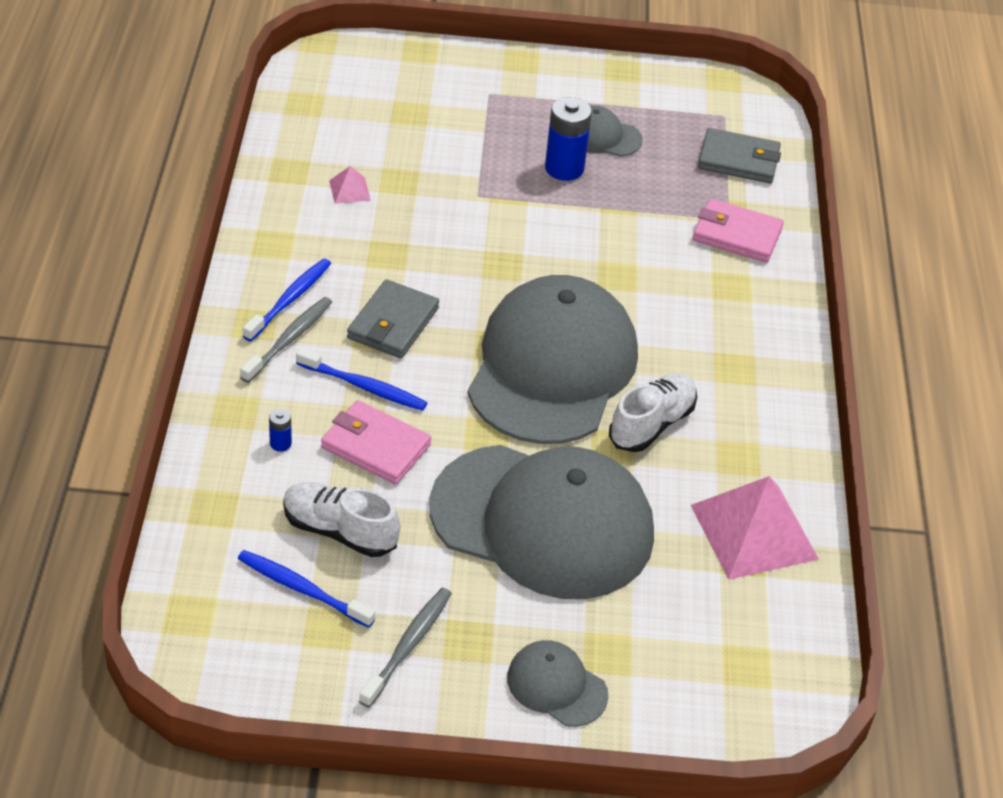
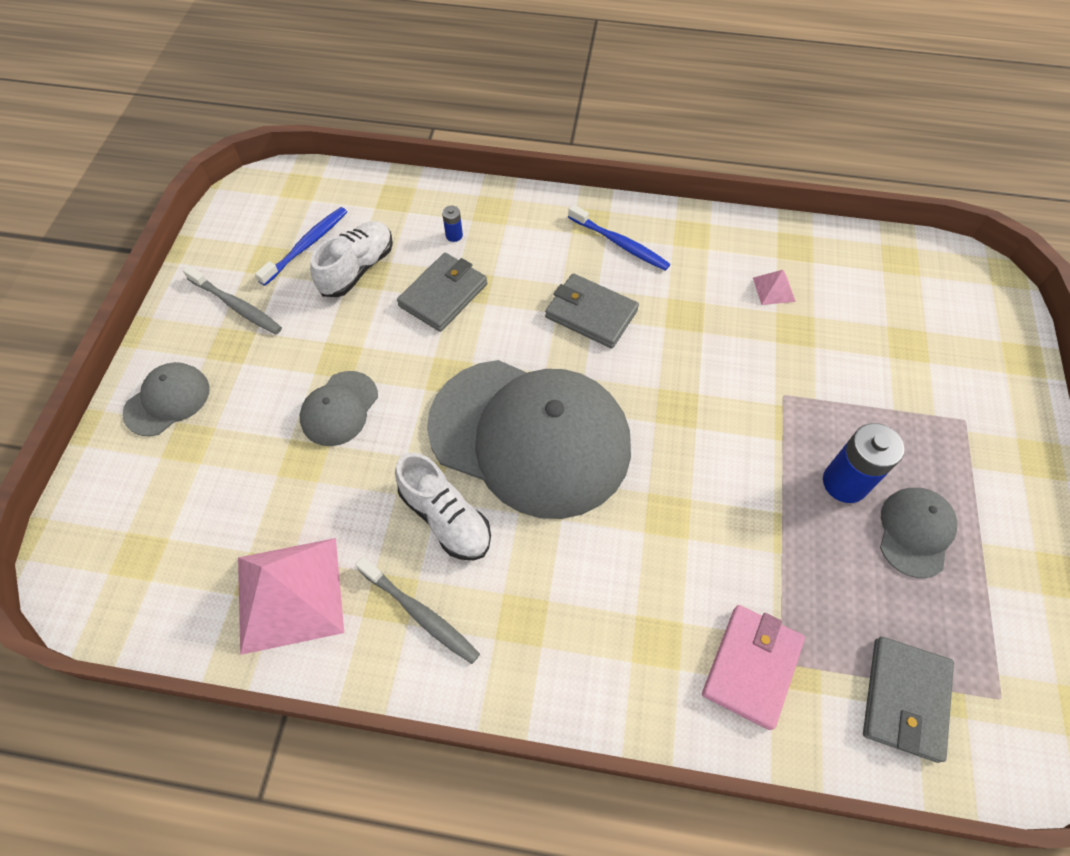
camera: 100 degrees right, 15 degrees up
(289, 340) = (570, 242): grey toothbrush -> grey toothbrush (420, 613)
(363, 386) = (513, 289): blue toothbrush -> none
(376, 446) = (443, 295): pink wallet -> grey wallet
(543, 521) = (339, 409): grey cap -> grey cap, size x0.43

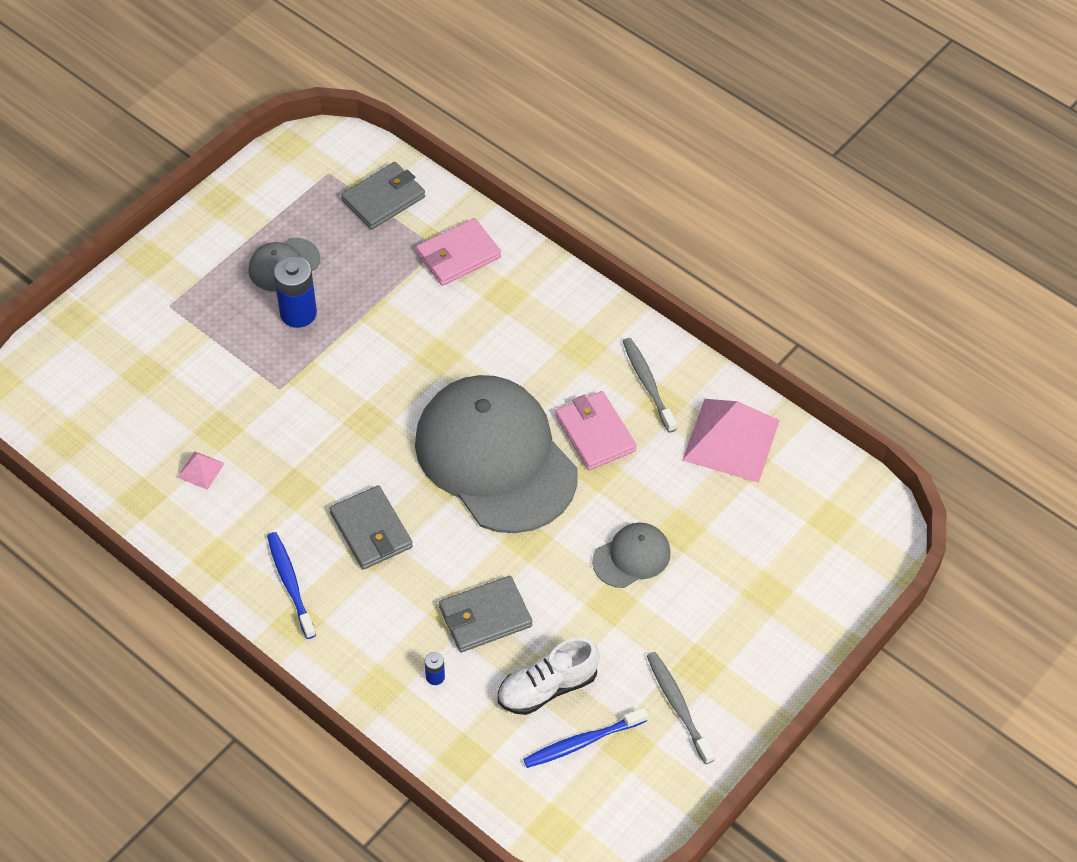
camera: 150 degrees left, 5 degrees down
(167, 400) = (772, 639): grey cap -> none
(445, 518) = (595, 433): white shoe -> pink wallet

